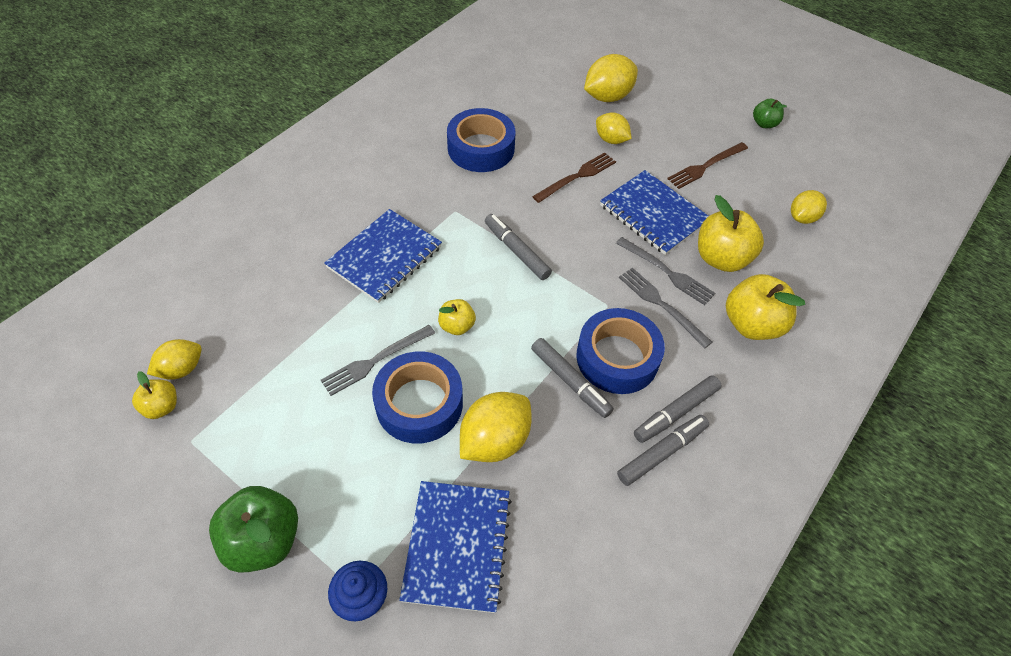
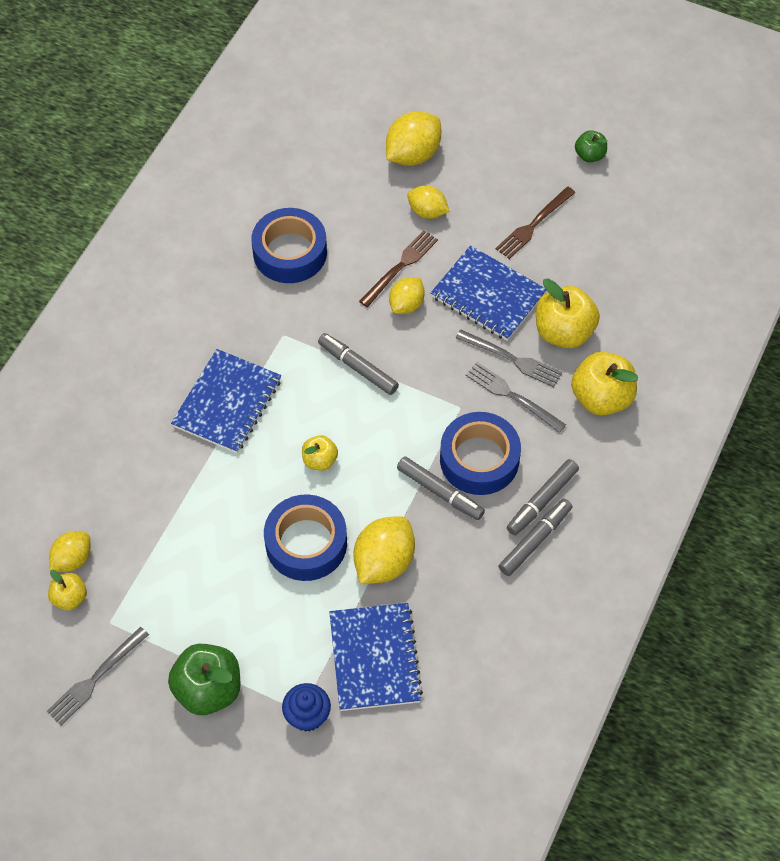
camera: 10 degrees left, 5 degrees up
(375, 360) = (253, 511): grey fork -> grey fork (96, 678)
(802, 217) = (640, 267): yellow lemon -> yellow lemon (406, 304)

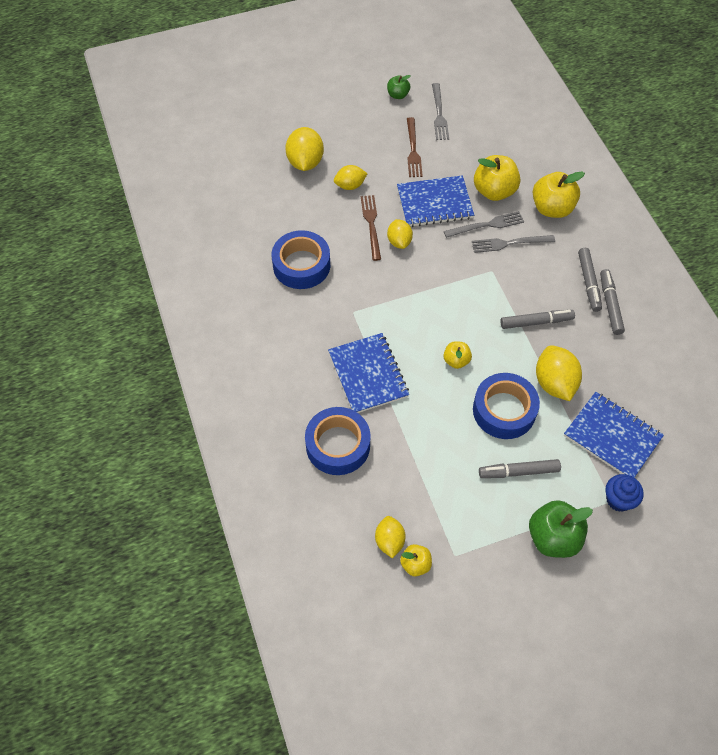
camera: 45 degrees left, 0 degrees up
(96, 678) = (486, 594): grey fork -> grey fork (439, 114)
(358, 368) = (415, 295): grey marker -> grey marker (518, 472)
(479, 459) = (534, 289): blue tape -> blue tape (338, 445)

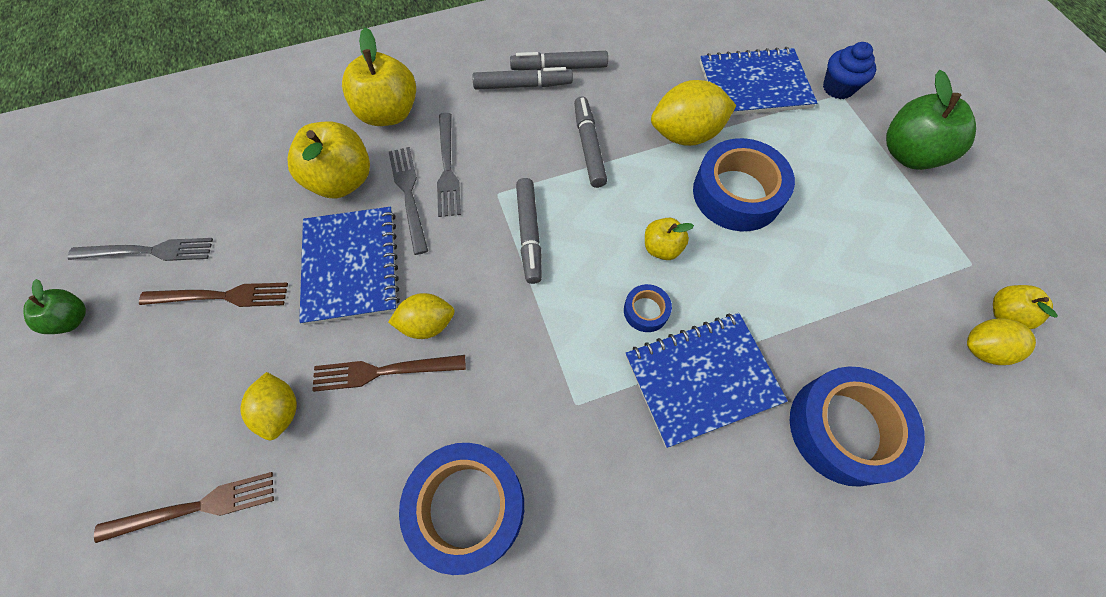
camera: 90 degrees left, 5 degrees up
(305, 162) = (195, 507): yellow lemon -> brown fork
(411, 349) = (646, 311): none -> blue tape
(518, 472) = (827, 183): grey marker -> grey marker (529, 234)
(612, 436) = (754, 85): blue notebook -> blue notebook turned 45 degrees clockwise

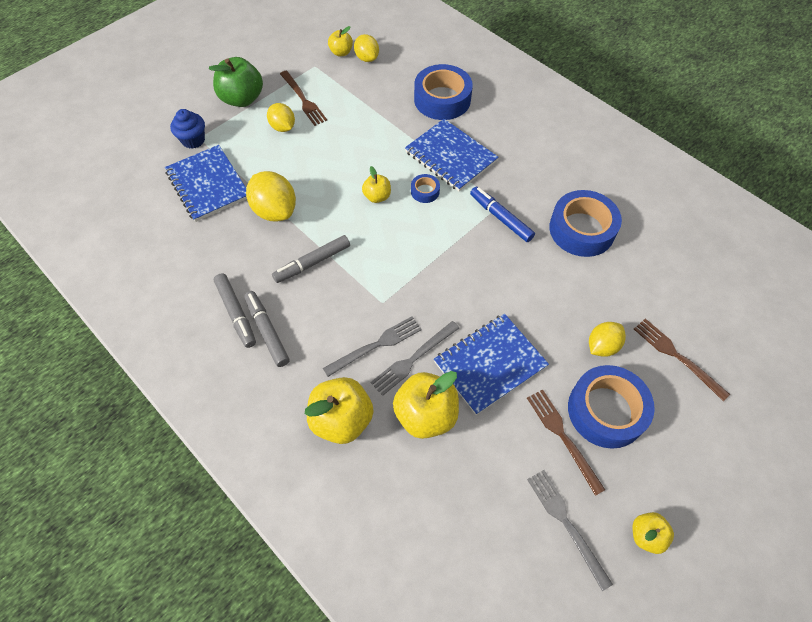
camera: 115 degrees left, 5 degrees down
(72, 319) = (646, 535): green apple -> yellow apple
(384, 371) = (543, 304): brown fork -> brown fork (303, 99)
(427, 324) = (501, 296): yellow lemon -> yellow lemon (283, 127)
(529, 234) = (405, 269): grey marker -> none
(550, 392) = (500, 218): none -> blue marker
(737, 193) = (314, 171): blue tape -> blue tape (606, 411)

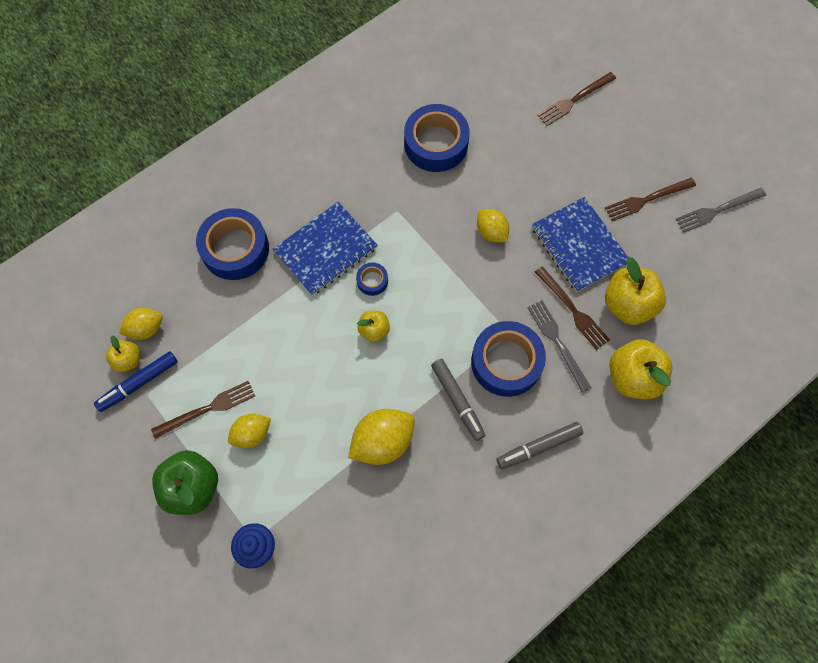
camera: 85 degrees left, 10 degrees up
(208, 184) = (334, 522): blue notebook -> none
(236, 313) = (516, 480): grey marker -> none
(413, 359) = (572, 310): grey fork -> brown fork
(500, 218) = (415, 213): blue marker -> blue marker (138, 383)
(602, 346) = (563, 153): yellow lemon -> yellow lemon (491, 232)
(606, 411) = (623, 163): blue tape -> blue tape (506, 362)
(646, 535) = (723, 158): yellow apple -> none

